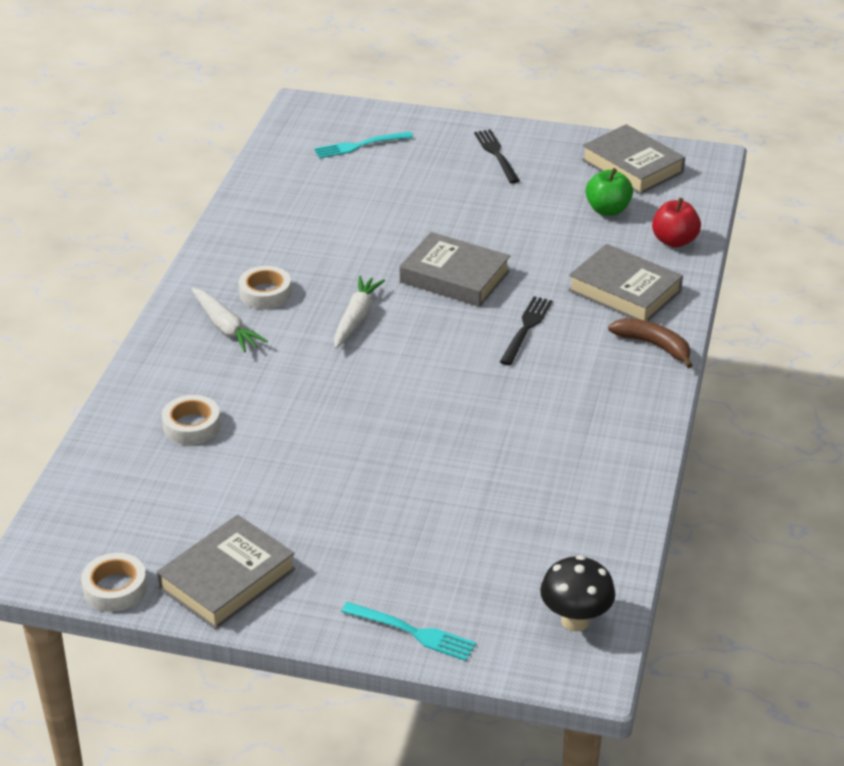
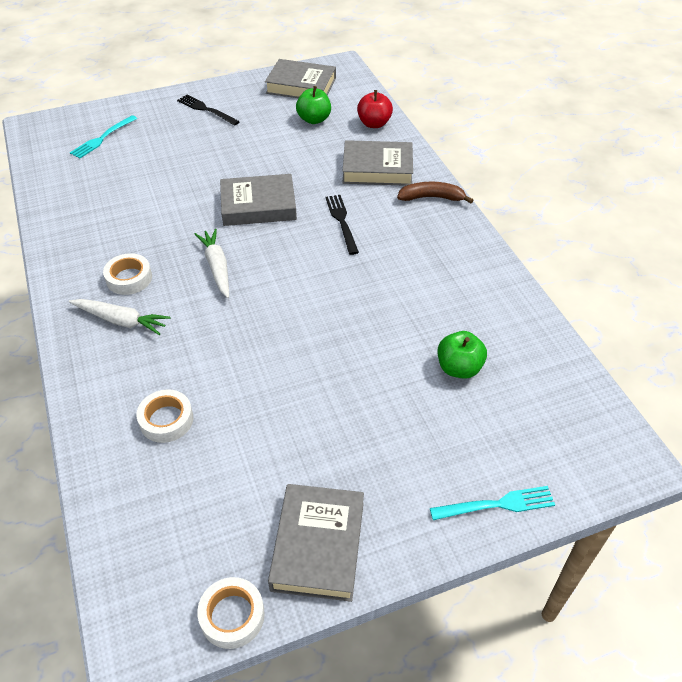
camera: 35 degrees left, 10 degrees up
(501, 512) = (459, 368): none -> green apple
(575, 620) = (587, 426): black mushroom -> none

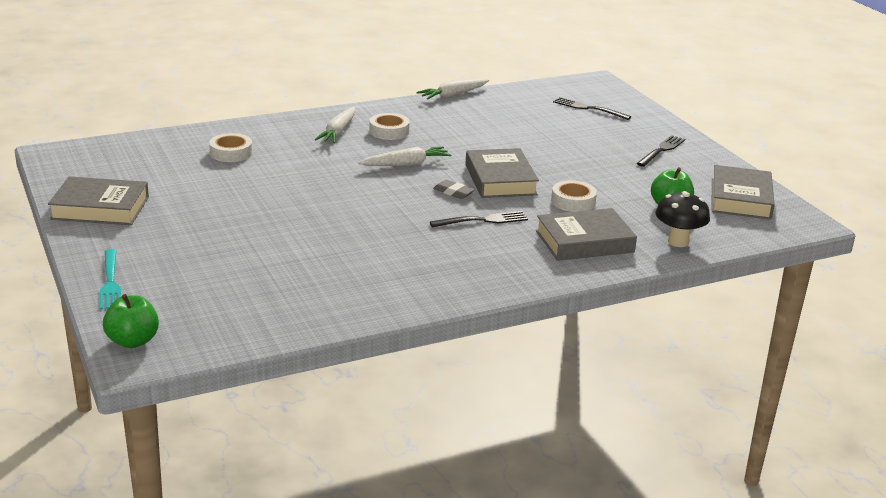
camera: 85 degrees right, 20 degrees down
(37, 225) = (453, 95): none -> white carrot
(102, 138) = (588, 108): turquoise fork -> black fork
(232, 616) = (58, 180): white tape -> white tape (573, 201)
(284, 237) = (453, 192): none -> grey eraser
(374, 124) = (678, 242): red apple -> black mushroom
(377, 168) = (584, 241): grey book -> grey book turned 75 degrees clockwise
(432, 198) = (537, 272): brown banana -> none
(459, 368) = (269, 273): green apple -> green apple (133, 341)

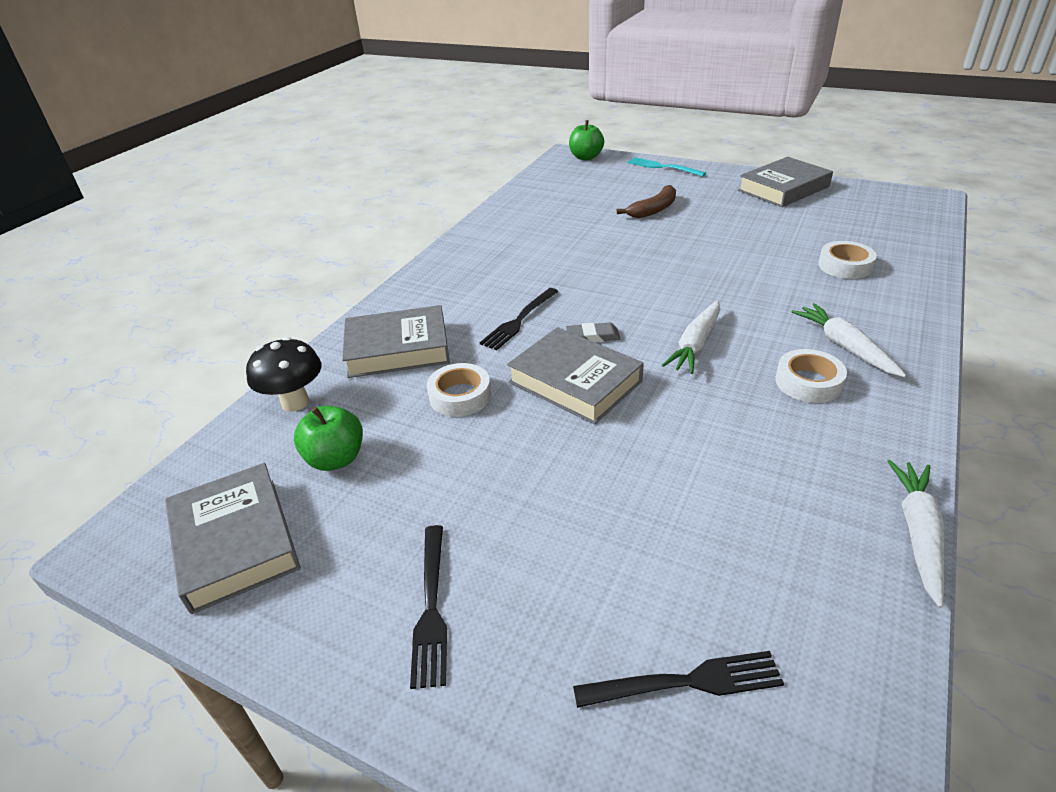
camera: 145 degrees right, 10 degrees up
(231, 245) = (653, 209): none -> brown banana
(584, 241) = (398, 349): grey book -> grey book turned 45 degrees clockwise

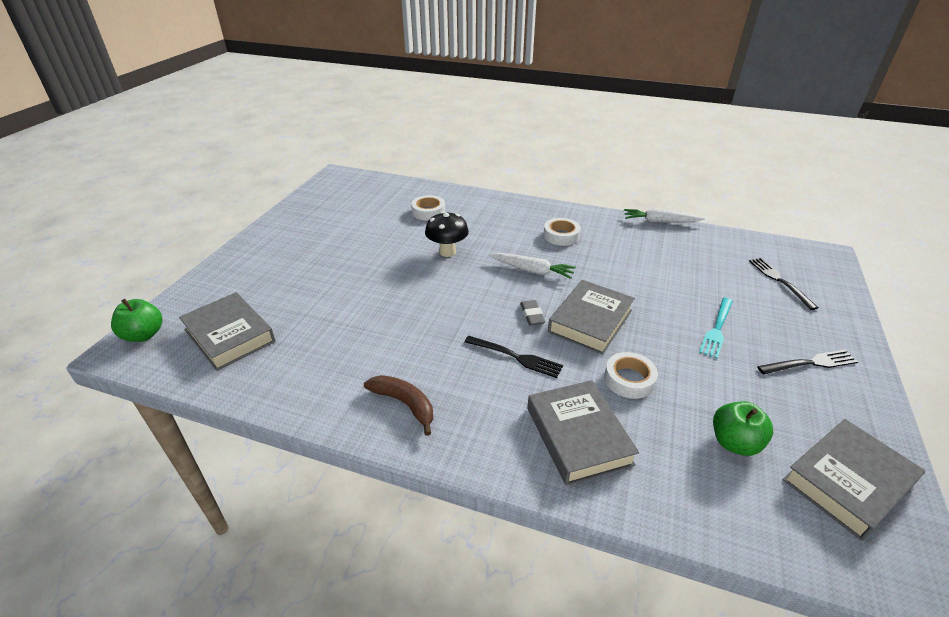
camera: 100 degrees left, 0 degrees up
(295, 402) = (685, 500): black mushroom -> black mushroom (447, 252)
(653, 209) = (314, 286): brown banana -> brown banana (404, 404)
(662, 167) = (212, 280): turquoise fork -> turquoise fork (717, 329)
(783, 188) = (297, 222): grey book -> grey book (229, 335)
(844, 346) = (523, 222): white carrot -> none

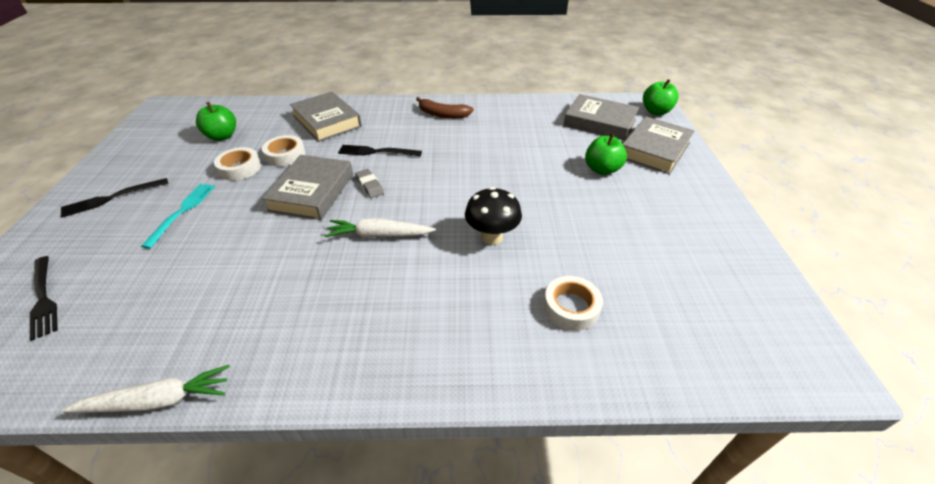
camera: 160 degrees right, 5 degrees up
(305, 281) = (602, 169): none -> green apple
(561, 236) = (346, 308): white tape -> white tape (240, 168)
(847, 482) = (160, 132): grey book -> grey book (654, 150)

